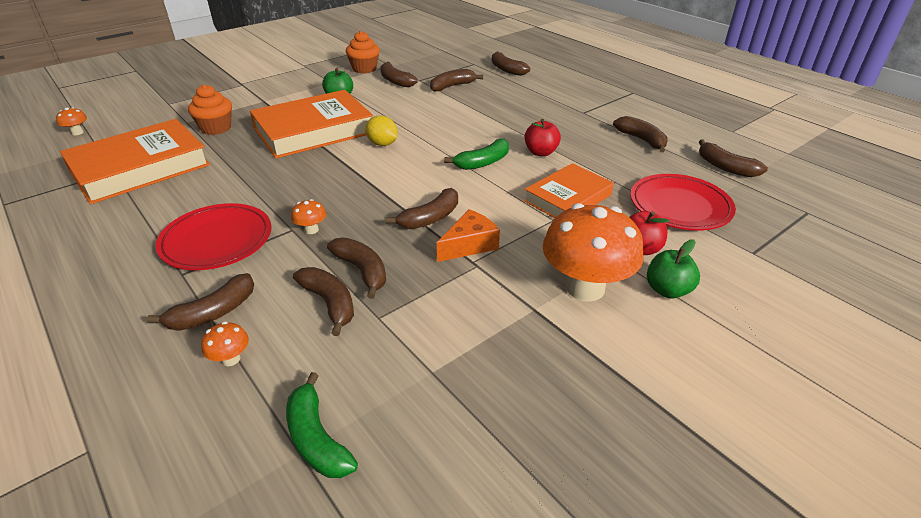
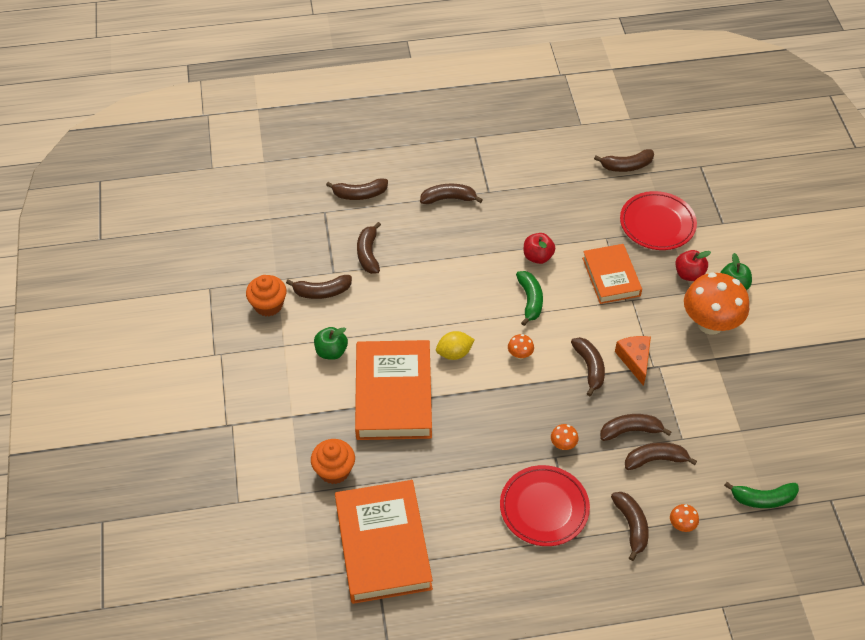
camera: 60 degrees left, 15 degrees up
(77, 132) = (262, 593): orange mushroom -> orange mushroom (520, 354)
(641, 140) = (559, 185): brown banana -> brown banana (448, 198)

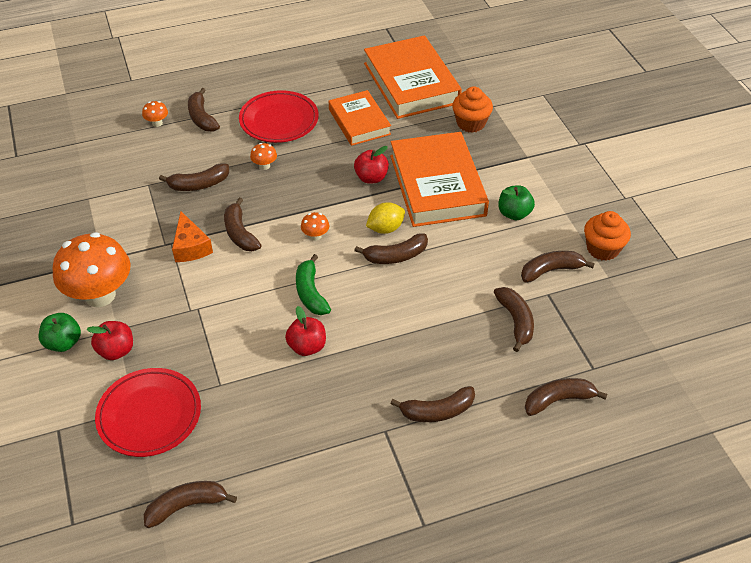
camera: 170 degrees right, 5 degrees down
(456, 413) = (371, 178): none -> red apple
(611, 277) = (214, 334): orange book -> orange book (359, 122)
(655, 459) = (176, 165): brown banana -> brown banana (396, 256)
(763, 499) = (79, 149): green banana -> none

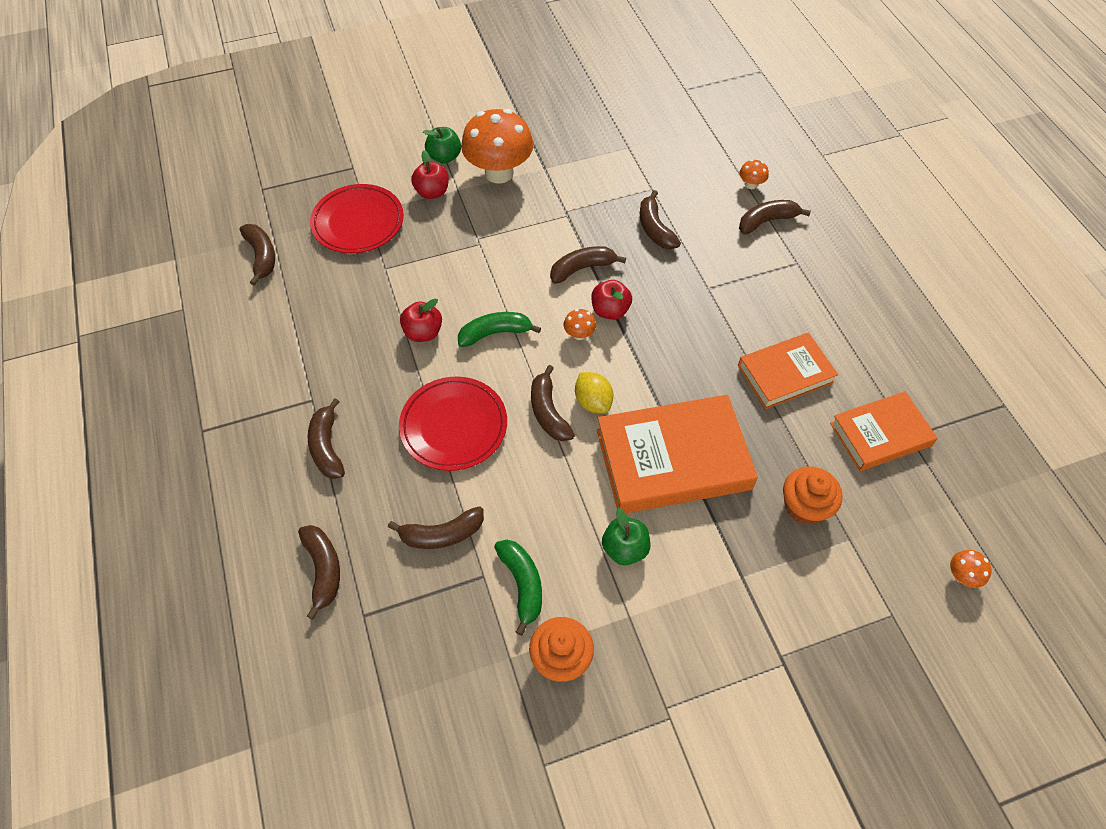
camera: 90 degrees right, 10 degrees up
(190, 247) = (562, 231): orange cheese -> none
(264, 166) = (690, 283): orange mushroom -> orange mushroom (961, 576)
(279, 120) = (774, 292): red plate -> red plate (454, 426)
(371, 178) = (680, 387): red apple -> red apple (610, 310)
(411, 83) = (880, 434): orange book -> orange book, size x0.62
(551, 270) = (522, 584): brown banana -> green banana

